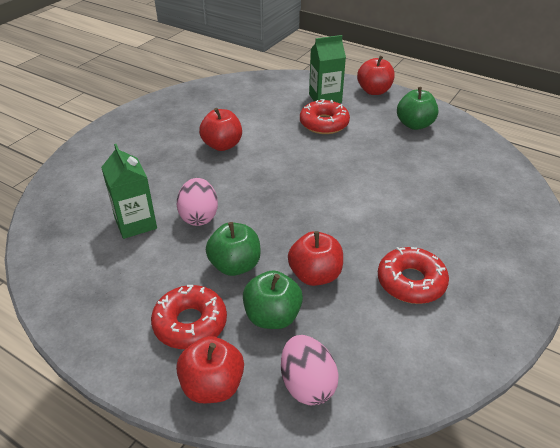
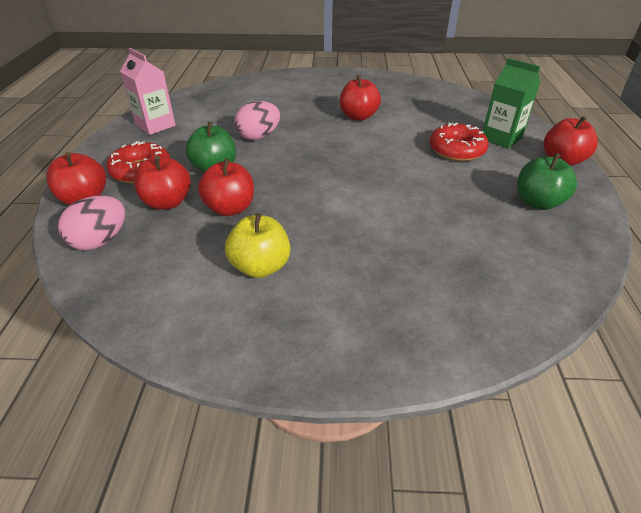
camera: 60 degrees right, 0 degrees up
(89, 287) = (155, 125): none -> pink carton
(135, 223) = (230, 117): green carton -> none
(272, 316) = (167, 202): green apple -> red apple
(411, 282) = (260, 267): red donut -> yellow apple

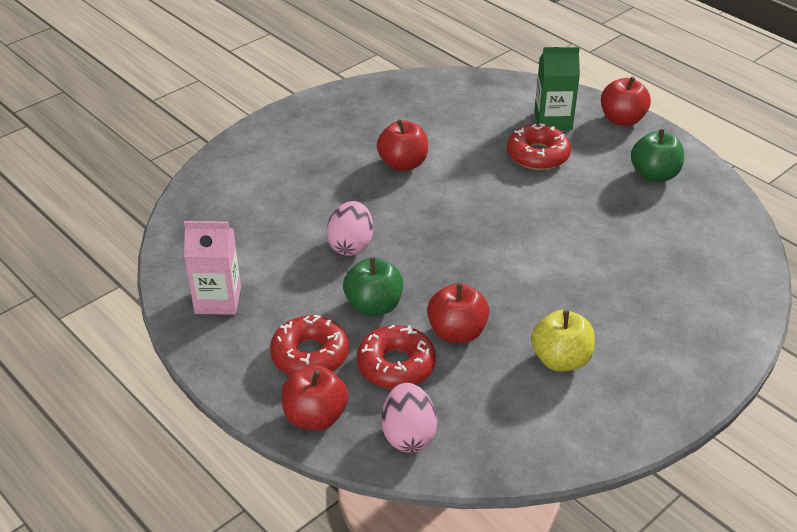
camera: 45 degrees left, 0 degrees up
(167, 202) = (396, 365): red apple -> red donut

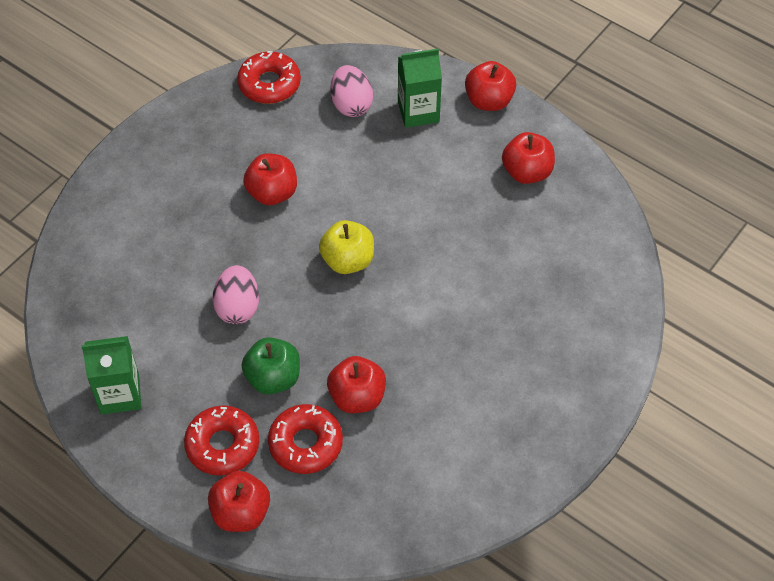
camera: 10 degrees left, 15 degrees up
(218, 300) = (120, 394): pink carton -> green carton
(408, 435) = (329, 519): pink egg -> pink egg (351, 105)
(537, 155) = (408, 162): red donut -> red donut (269, 84)
(560, 360) = (457, 414): yellow apple -> yellow apple (348, 260)
(654, 175) = (527, 172): green apple -> red apple

